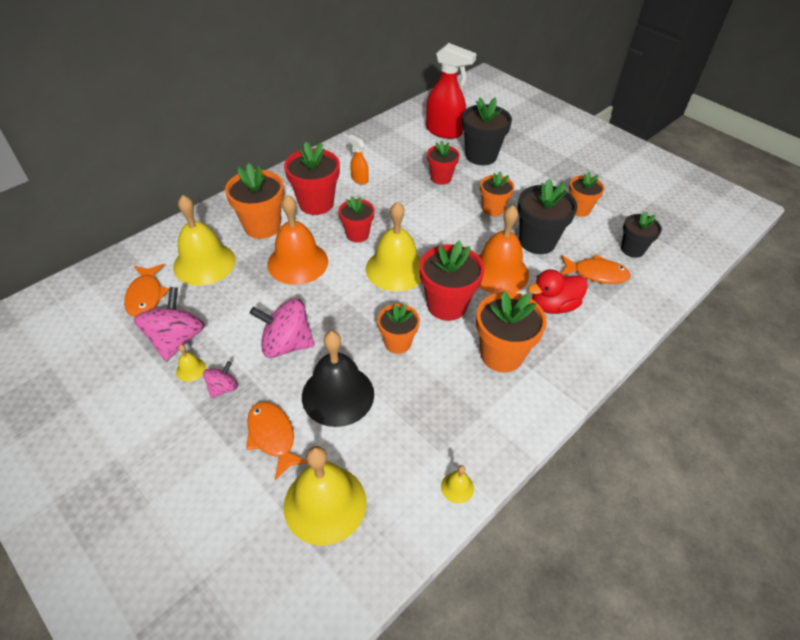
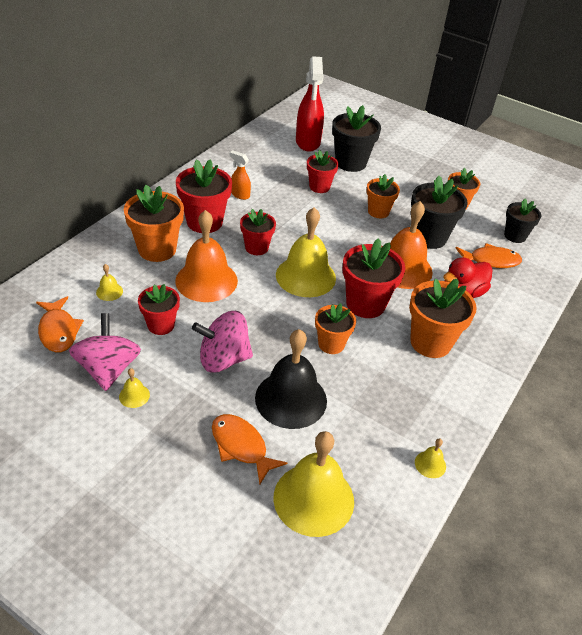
camera: 15 degrees left, 5 degrees down
(204, 263) = (109, 291): yellow bell -> yellow bell, size x0.41
(223, 388) = (174, 408): pink spinning top -> none
(239, 302) = (161, 325): none -> red flower pot
(444, 131) = (308, 142): red spray bottle -> red spray bottle turned 75 degrees clockwise

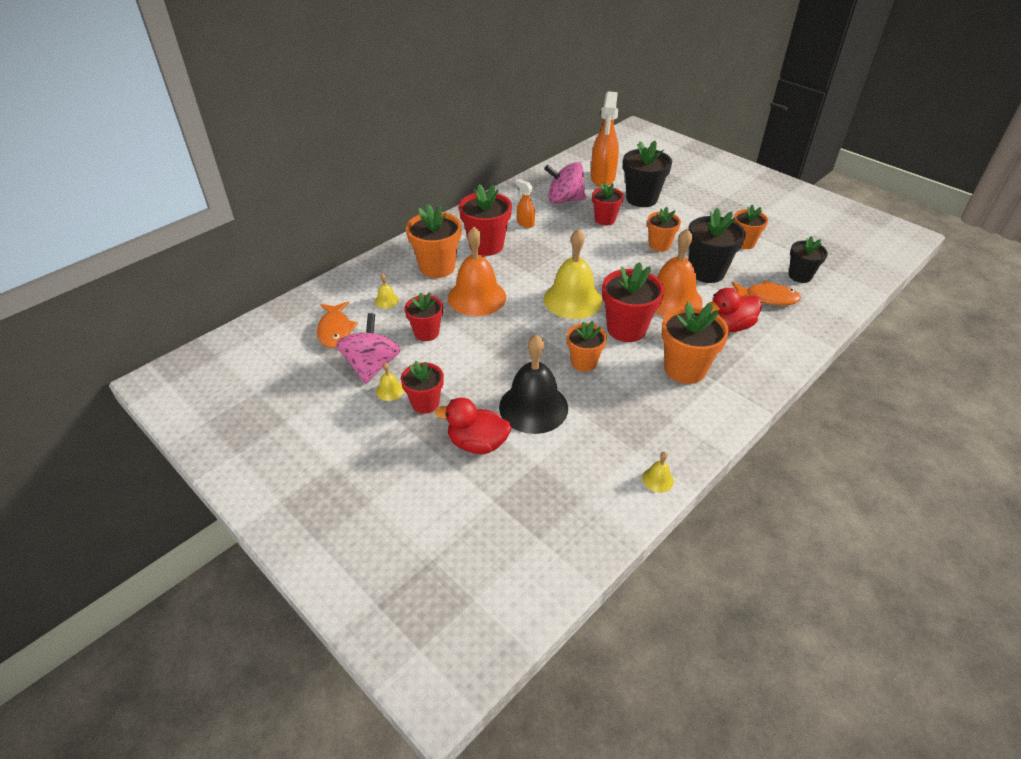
camera: 15 degrees right, 0 degrees up
(223, 359) = (477, 366): pink spinning top -> pink spinning top (564, 200)
(241, 446) = (477, 443): orange fish -> red duck
(256, 247) = (531, 271): red flower pot -> red flower pot (425, 403)
(308, 142) = (602, 178): red spray bottle -> orange spray bottle
(313, 499) = (535, 496): yellow bell -> none

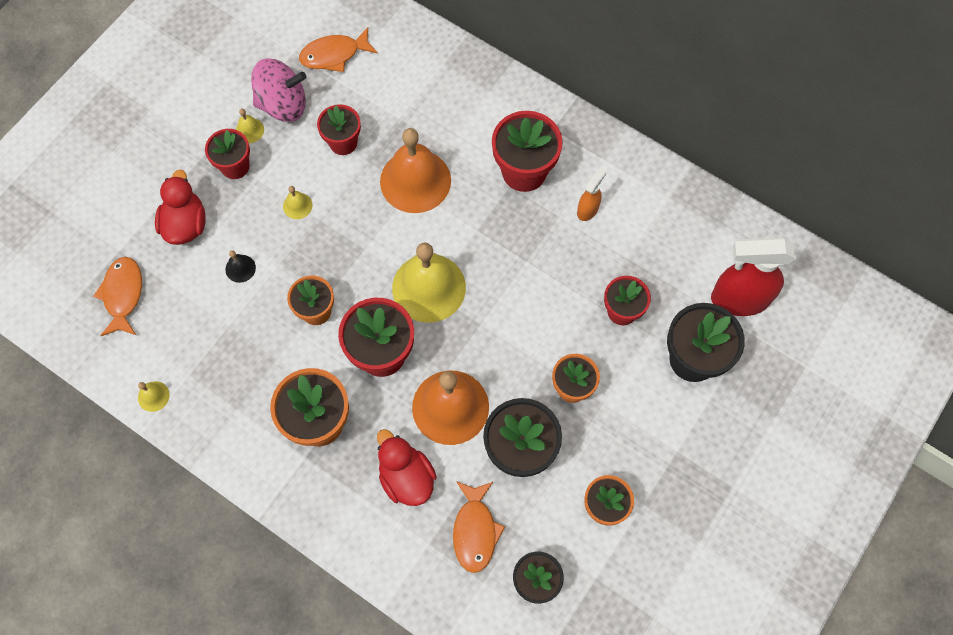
camera: 80 degrees right, 25 degrees up
(386, 300) = (393, 89): yellow bell -> yellow bell (297, 205)
(437, 267) = (466, 126): orange flower pot -> none
(533, 407) = (240, 268): black bell -> black bell, size x0.41
(545, 499) = (123, 295): none -> orange fish
(564, 200) = (662, 252): pink spinning top -> none
(602, 178) = (739, 299): orange spray bottle -> red spray bottle

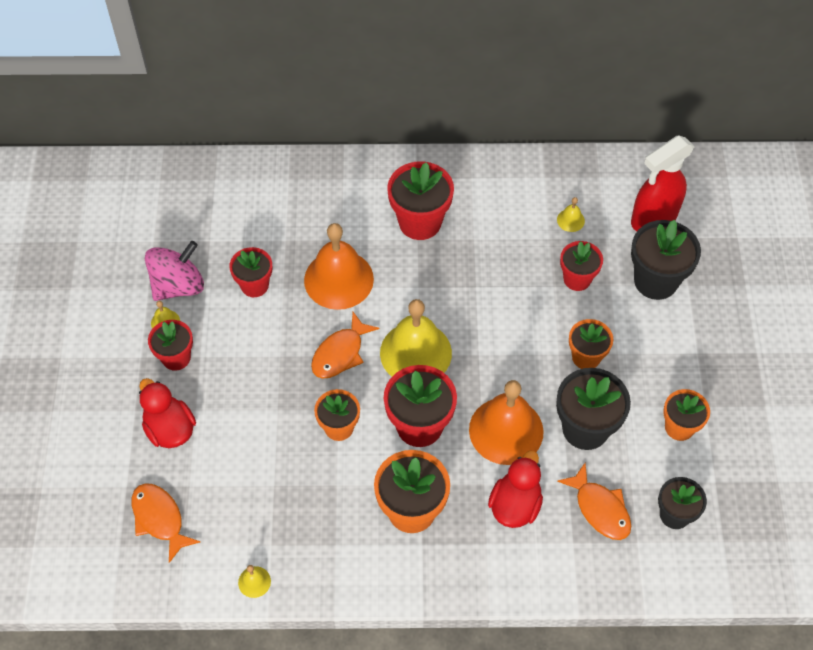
camera: 35 degrees left, 10 degrees down
(240, 268) = (247, 434): black bell -> none
(297, 205) = (256, 356): yellow bell -> yellow bell (570, 220)
(334, 55) = (191, 222): orange fish -> orange fish (340, 353)
(406, 477) = (515, 505): red duck -> red duck turned 90 degrees clockwise
(588, 209) = (491, 221): orange spray bottle -> none

